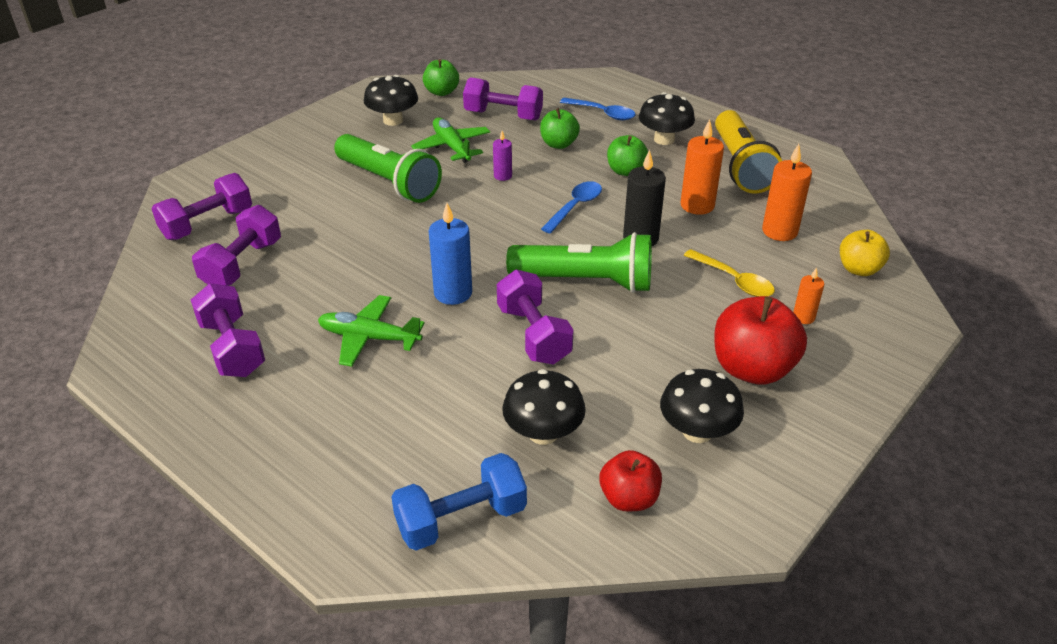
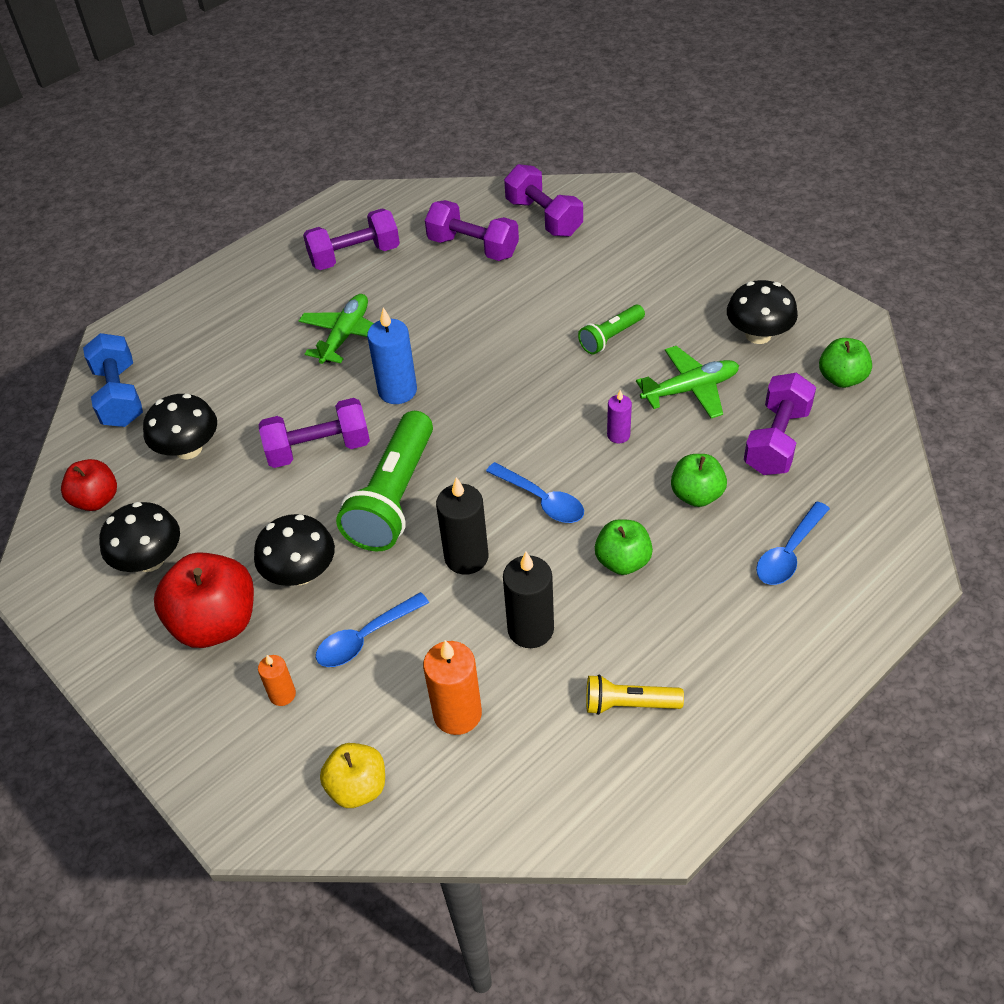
camera: 100 degrees right, 10 degrees up
(389, 182) = (611, 337): green flashlight -> green flashlight, size x0.52
(664, 139) = (710, 619): black mushroom -> black mushroom (301, 573)
(697, 205) = (530, 629): orange candle -> black candle
(734, 280) = (365, 638): yellow spoon -> blue spoon
(740, 166) = (629, 704): yellow flashlight -> yellow flashlight, size x0.52

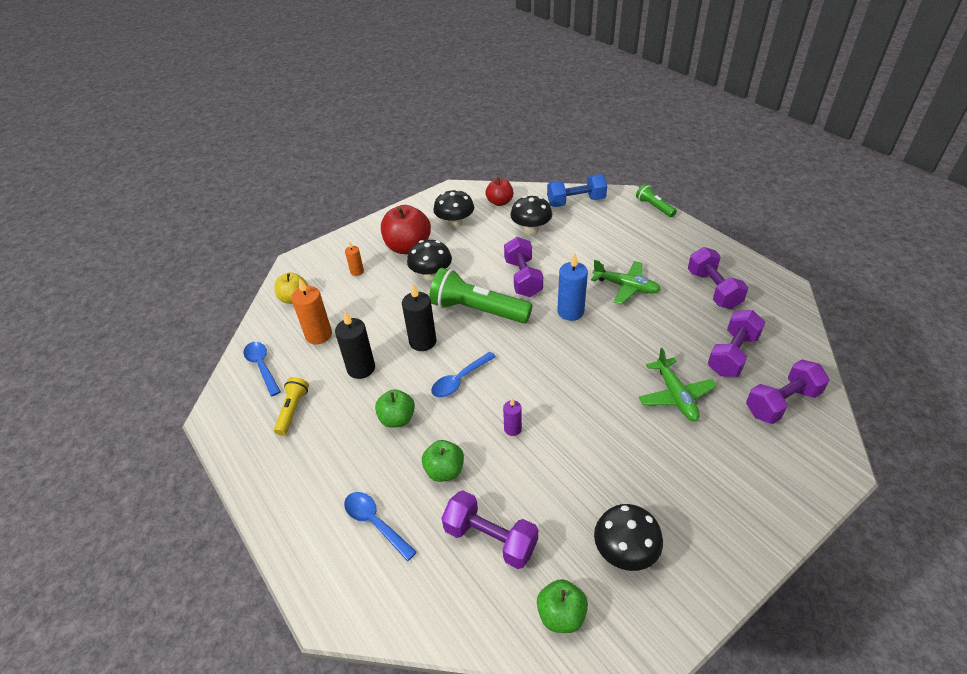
camera: 95 degrees right, 5 degrees down
(365, 638) = (380, 300): blue spoon -> blue spoon (262, 366)
(611, 337) = (623, 435): green flashlight -> green flashlight (654, 207)
(690, 389) = (557, 484): green plane -> green plane (675, 395)

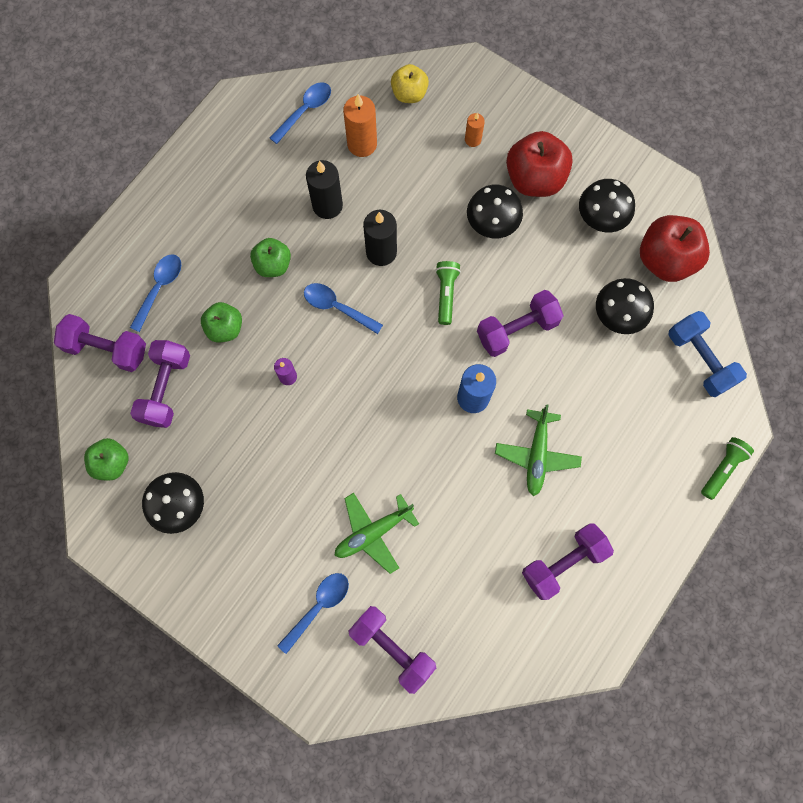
camera: 70 degrees right, 30 degrees up
(293, 410) = (259, 166): yellow flashlight -> none
(477, 310) = (446, 294): green flashlight -> green flashlight, size x0.52
(500, 202) = (665, 260): red apple -> red apple, size x1.66
(732, 354) = (452, 591): purple dumbbell -> purple dumbbell (107, 349)
(742, 449) = (318, 607): none -> blue spoon

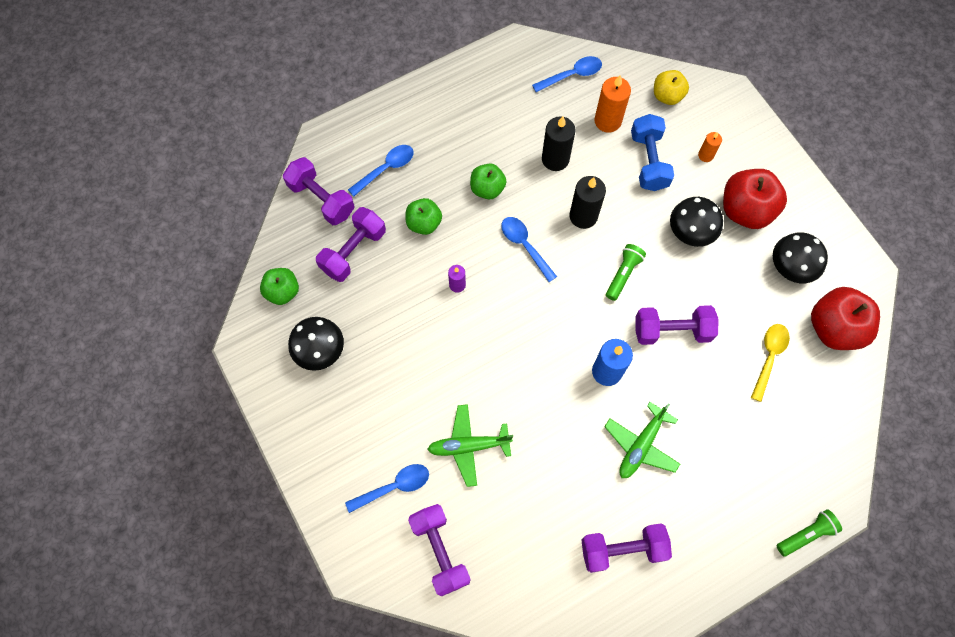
camera: 25 degrees right, 5 degrees down
(618, 315) = (769, 357): black mushroom -> yellow spoon
(699, 359) = (827, 428): blue dumbbell -> blue dumbbell (648, 161)

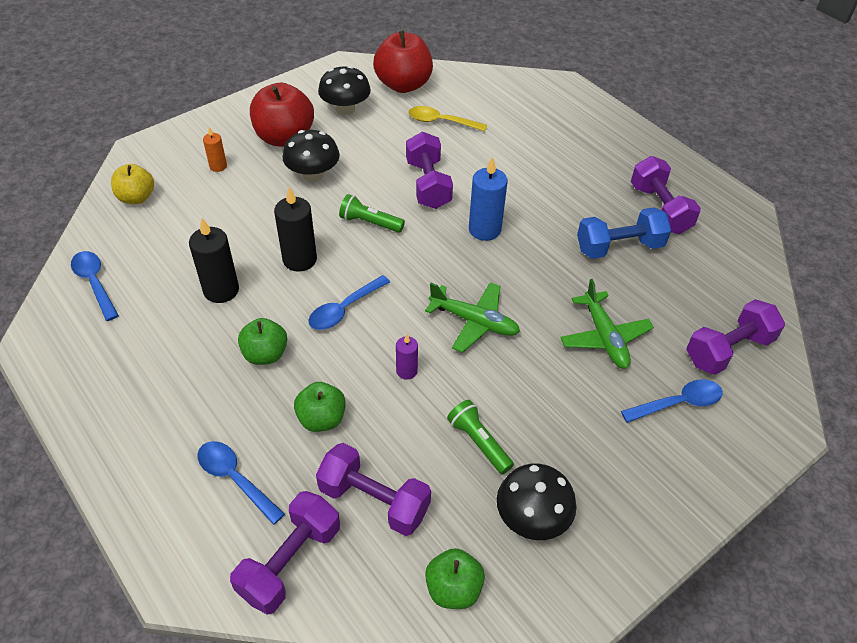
camera: 100 degrees left, 20 degrees down
(394, 487) = (678, 403): blue spoon -> blue spoon turned 105 degrees clockwise
(607, 121) = (168, 246): orange candle -> none
(641, 445) = (554, 201): green plane -> green plane (474, 322)
(648, 161) = (225, 209): blue dumbbell -> blue dumbbell (619, 247)
(806, 534) = (596, 101): green flashlight -> green flashlight (479, 442)

